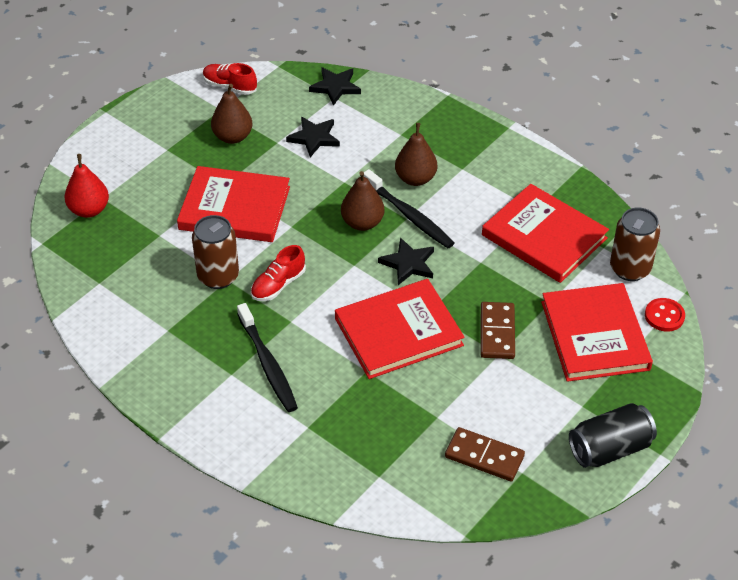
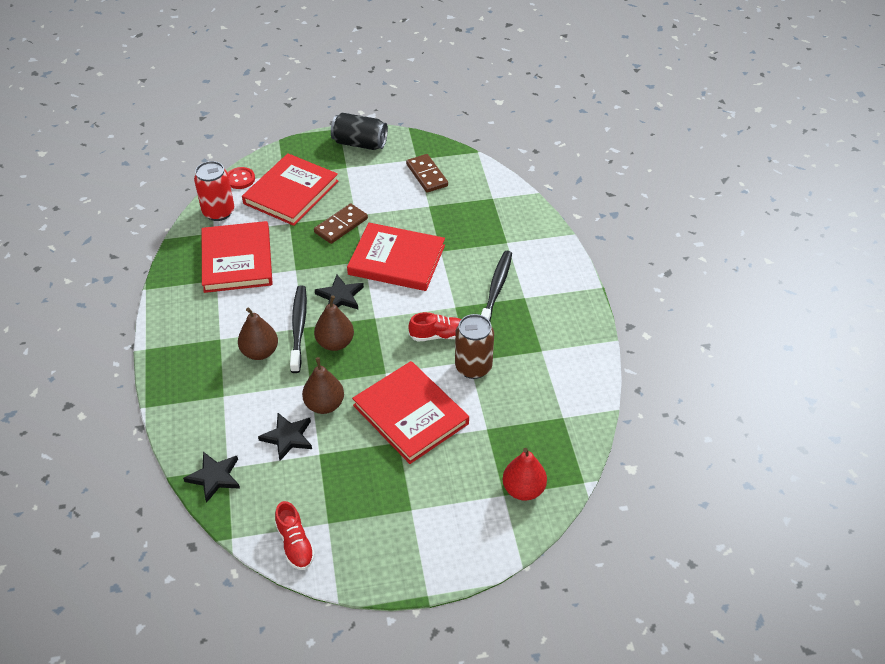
camera: 140 degrees left, 0 degrees up
(232, 137) = (347, 484): brown pear -> brown pear (324, 405)
(630, 269) = (218, 212): brown can -> red can

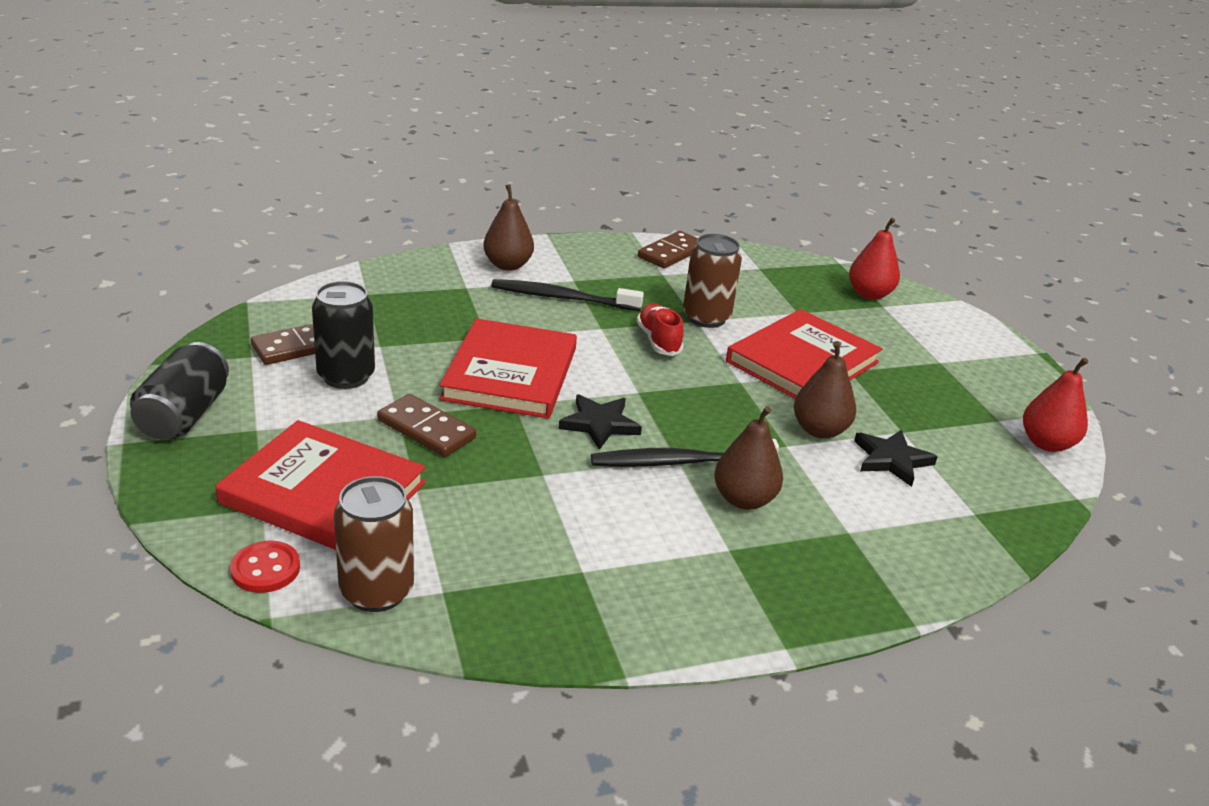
camera: 100 degrees left, 15 degrees down
(214, 477) = (998, 524): black star -> none
(218, 212) = (376, 591): red can -> brown can
(237, 260) = (524, 548): red book -> none
(295, 544) = (1046, 443): red shoe -> red pear
(335, 343) = (700, 425): brown pear -> brown pear (508, 265)
(395, 194) = (346, 376): none -> black can
(580, 360) = (671, 253): none -> brown domino

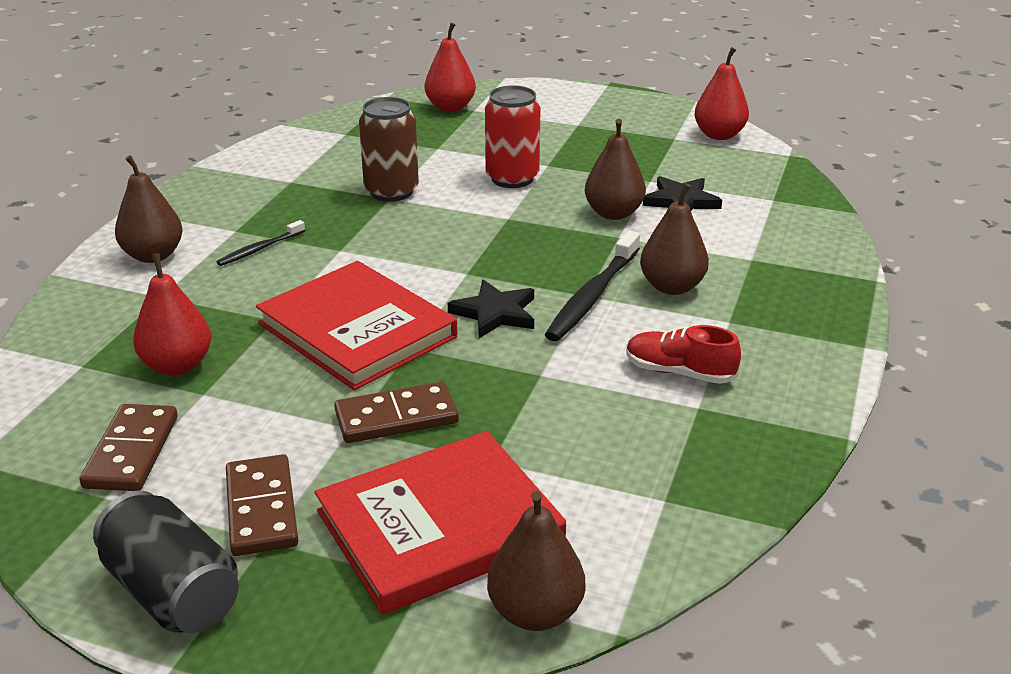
camera: 50 degrees left, 0 degrees up
(265, 569) = (535, 612): red button -> brown pear
(346, 376) = (236, 438): black can -> none
(376, 591) = (632, 543): brown can -> none
(399, 324) = (177, 365): none -> red pear
(563, 298) = (260, 249): black toothbrush -> black toothbrush, size x0.55
(658, 341) = (399, 229): red shoe -> red shoe (679, 372)
(671, 253) = (260, 162): brown domino -> brown domino (262, 509)
(802, 362) = (512, 178): red book -> red can

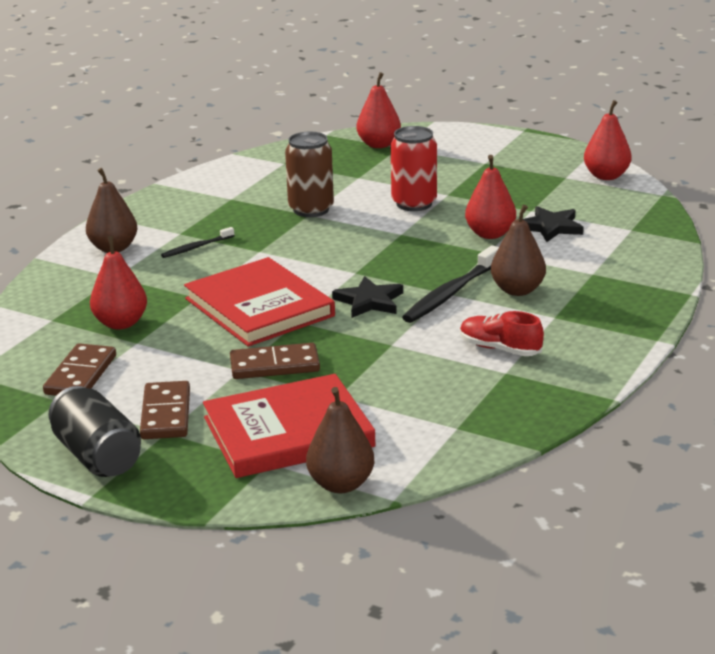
camera: 10 degrees right, 5 degrees down
(613, 213) = (490, 234): brown pear -> red pear

